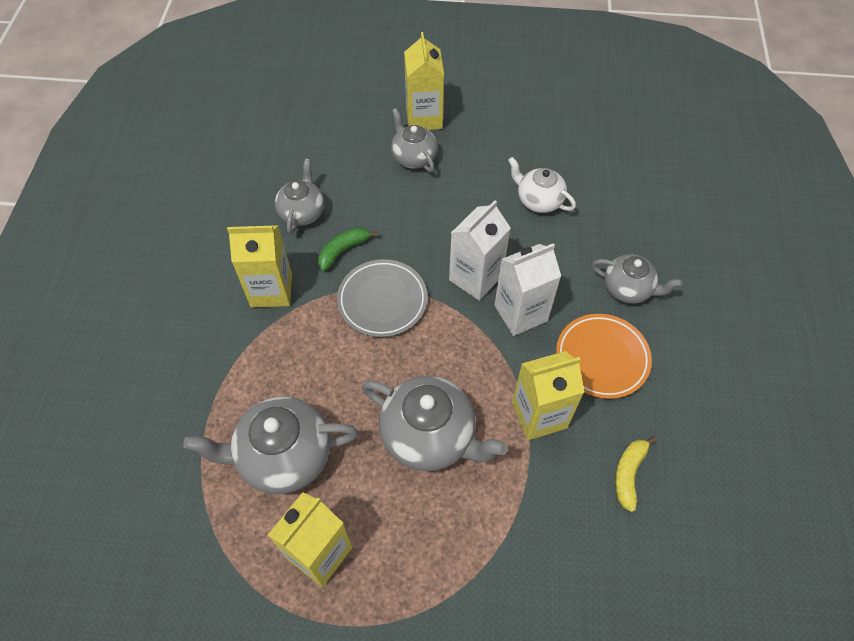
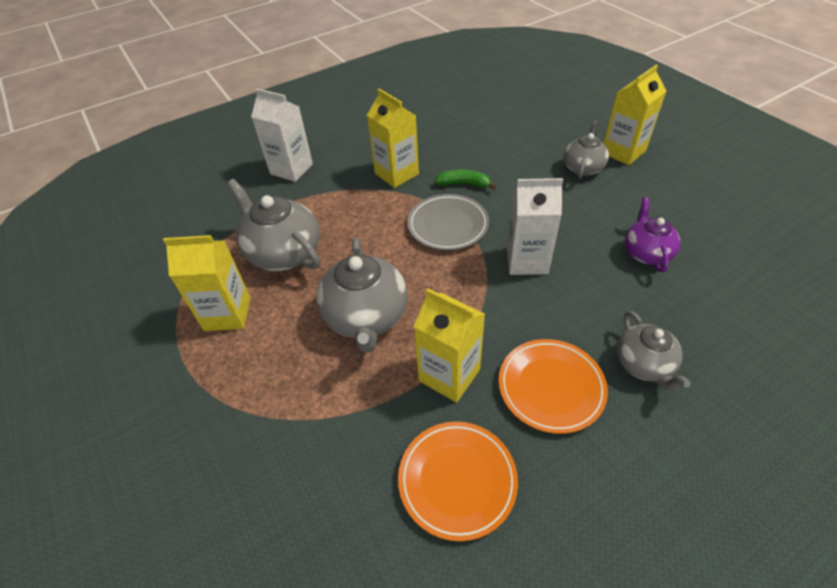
camera: 55 degrees right, 10 degrees down
(302, 212) = (469, 150): grey teapot -> none
(520, 313) = (528, 306): white carton -> white carton (291, 169)
(538, 200) = (646, 253): white teapot -> purple teapot
(629, 474) = (457, 480): yellow banana -> orange plate

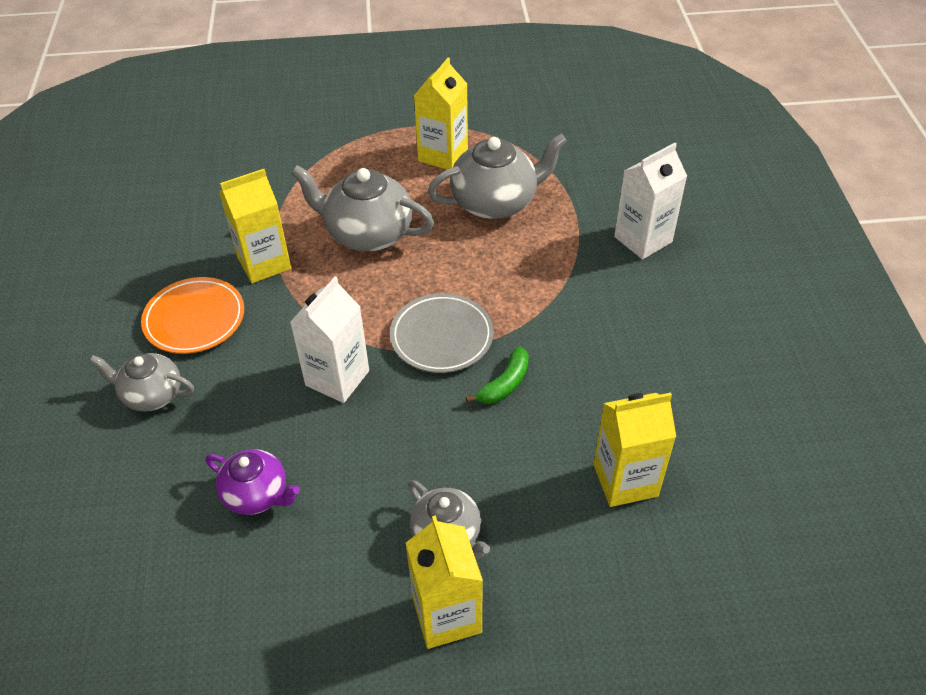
camera: 115 degrees right, 0 degrees up
(396, 174) = (570, 328): yellow carton -> yellow carton (625, 480)
(457, 480) = (183, 234): orange plate -> none

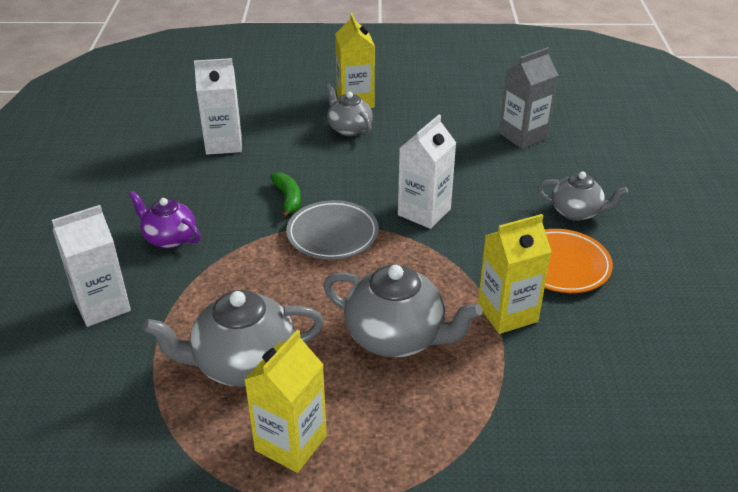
camera: 175 degrees left, 10 degrees down
(177, 543) = (523, 136): none -> grey carton
(257, 495) = (476, 153): purple teapot -> purple teapot (169, 238)
(504, 384) = (288, 199): green banana -> green banana turned 120 degrees clockwise
(625, 480) = (223, 144): yellow carton -> white carton

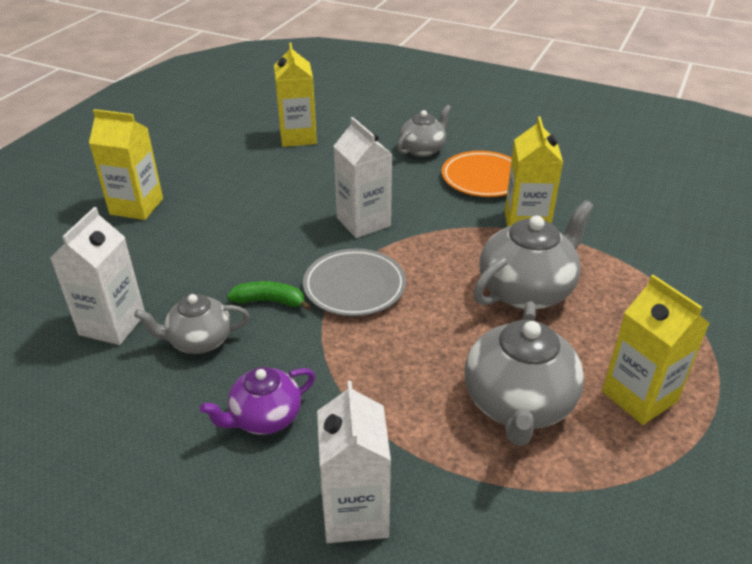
camera: 65 degrees left, 0 degrees up
(349, 128) = (183, 225): grey teapot -> grey teapot (199, 341)
(523, 136) = (298, 137): grey carton -> yellow carton

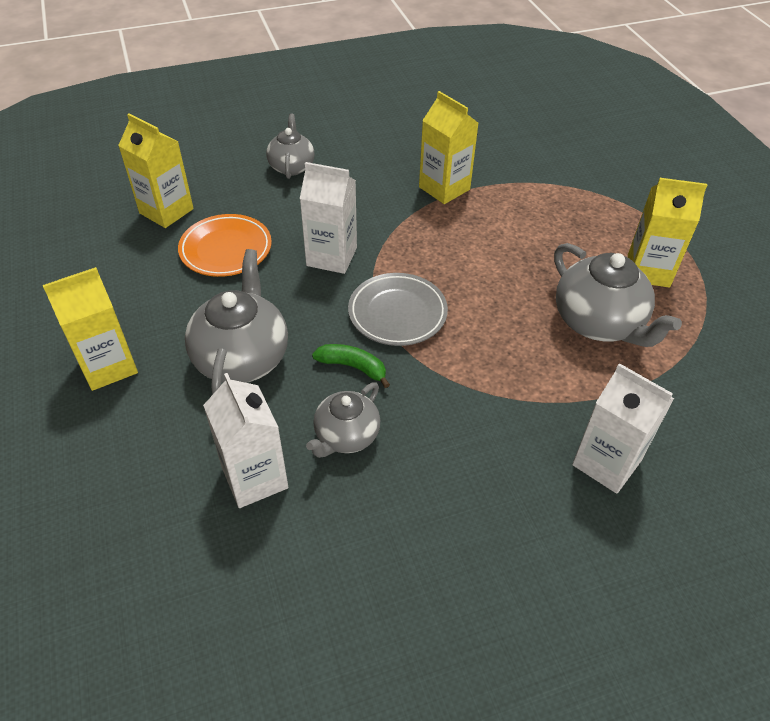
camera: 45 degrees left, 10 degrees up
(264, 418) = (473, 451): purple teapot -> none
(270, 301) = (353, 367): green banana -> green banana turned 60 degrees clockwise
(483, 178) = (370, 168): orange plate -> orange plate (226, 249)
(527, 290) = (508, 240): grey teapot -> grey teapot (242, 357)

